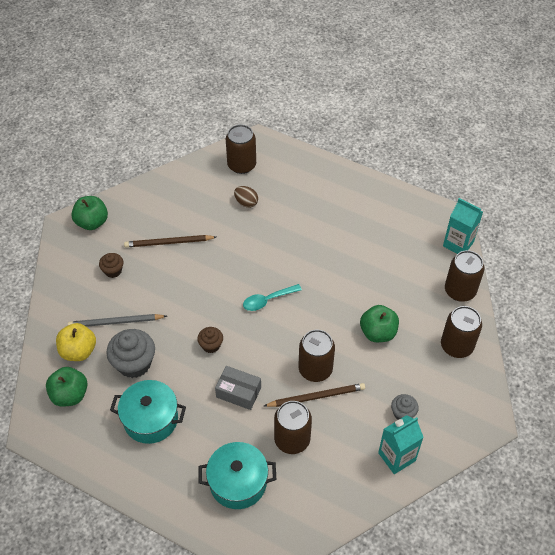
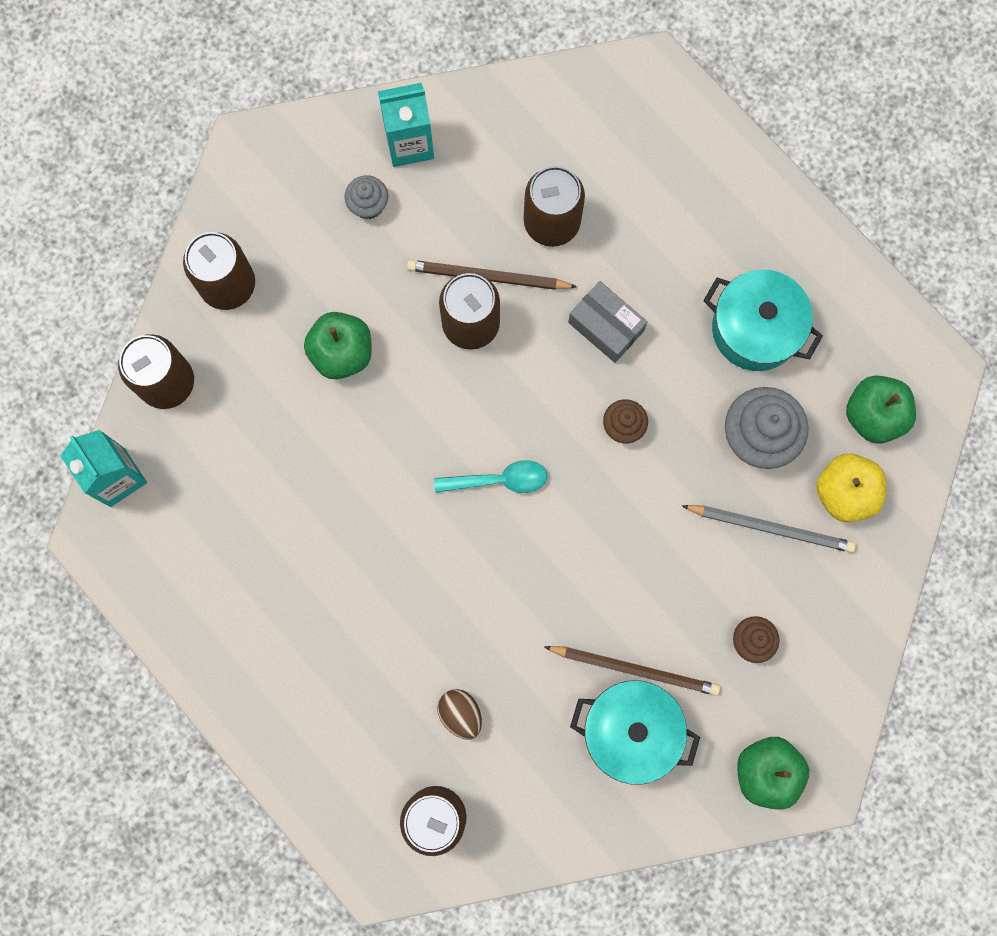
camera: 160 degrees left, 25 degrees up
(238, 482) = (653, 186): turquoise pot -> turquoise pot (631, 731)

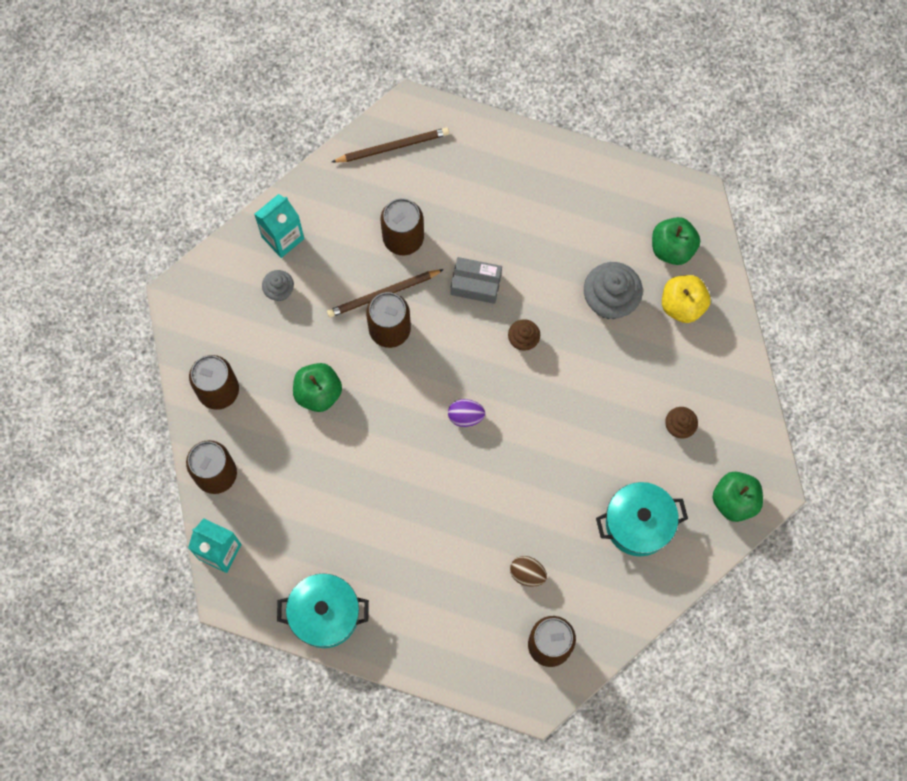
camera: 30 degrees left, 5 degrees down
(499, 480) = (465, 416): turquoise spoon -> purple egg
(635, 669) = (618, 484): brown pencil -> brown pencil (393, 147)
(755, 329) = (569, 235): turquoise pot -> turquoise pot (325, 614)
(771, 528) = (650, 351): grey pencil -> none

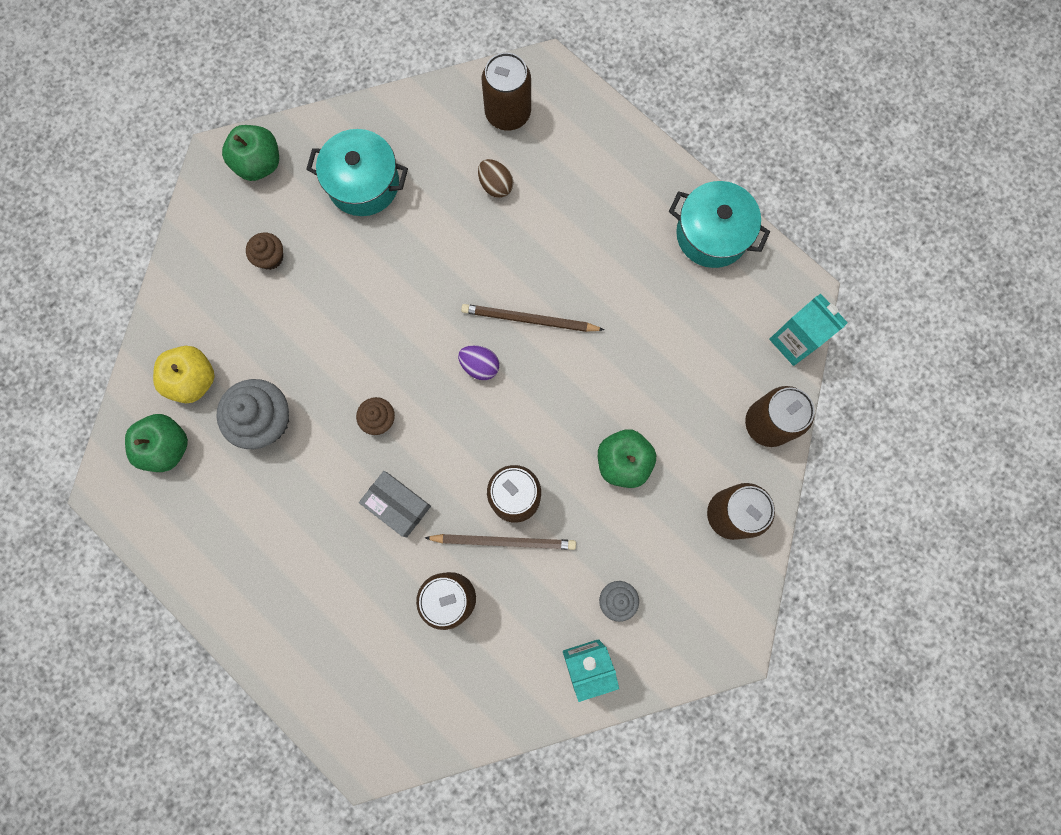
camera: 155 degrees left, 5 degrees up
(393, 147) = (409, 719): brown pencil -> brown pencil (529, 320)

